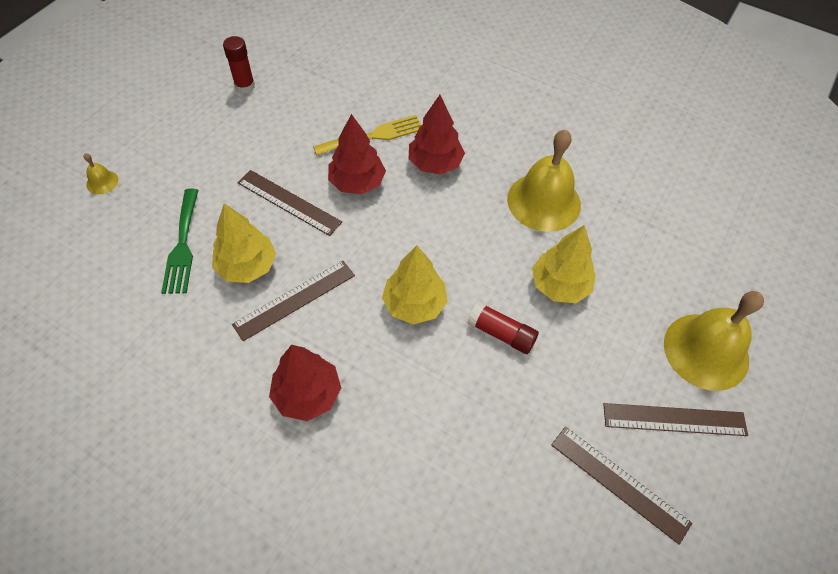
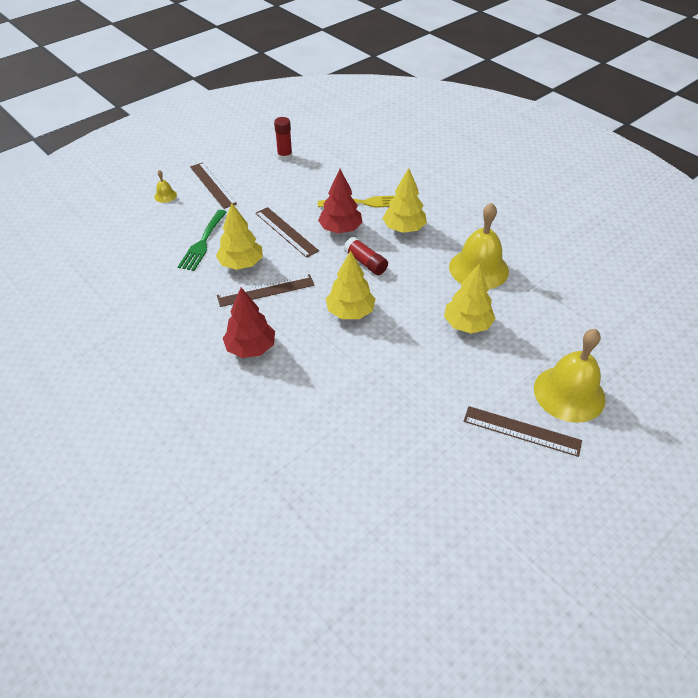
camera: 20 degrees right, 10 degrees down
(435, 164) = (404, 228): red tree -> yellow tree
(501, 333) = (407, 344): red glue stick -> red glue stick (365, 262)
(619, 483) = (458, 459): brown ruler -> brown ruler (213, 185)

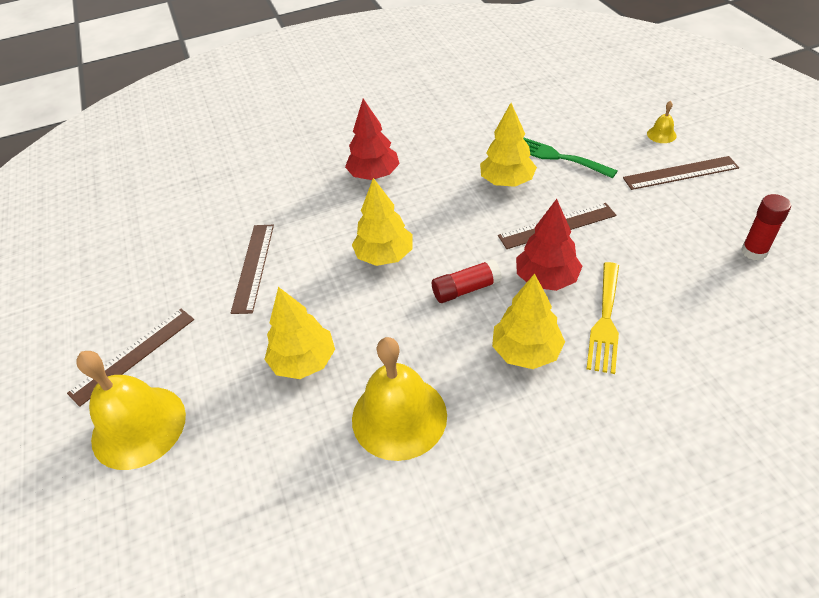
camera: 115 degrees right, 0 degrees up
(266, 290) = (453, 195): brown ruler -> brown ruler (253, 267)

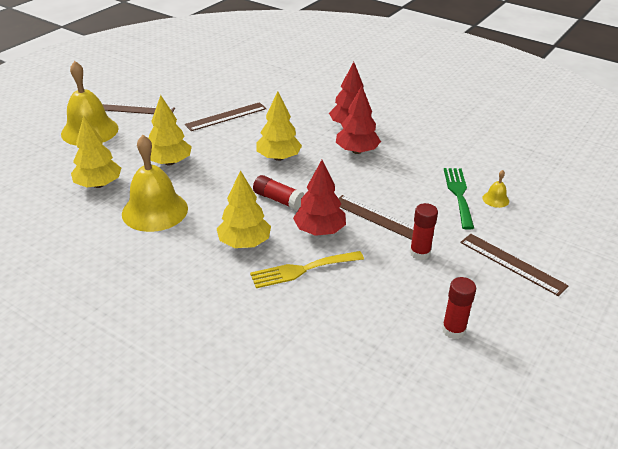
camera: 50 degrees right, 10 degrees down
(426, 190) = (357, 151): none -> red tree
(507, 182) = (403, 181): yellow tree -> yellow tree (98, 185)
(630, 222) = (420, 253): none -> red glue stick
(661, 134) = (553, 239): yellow bell -> yellow bell (495, 199)

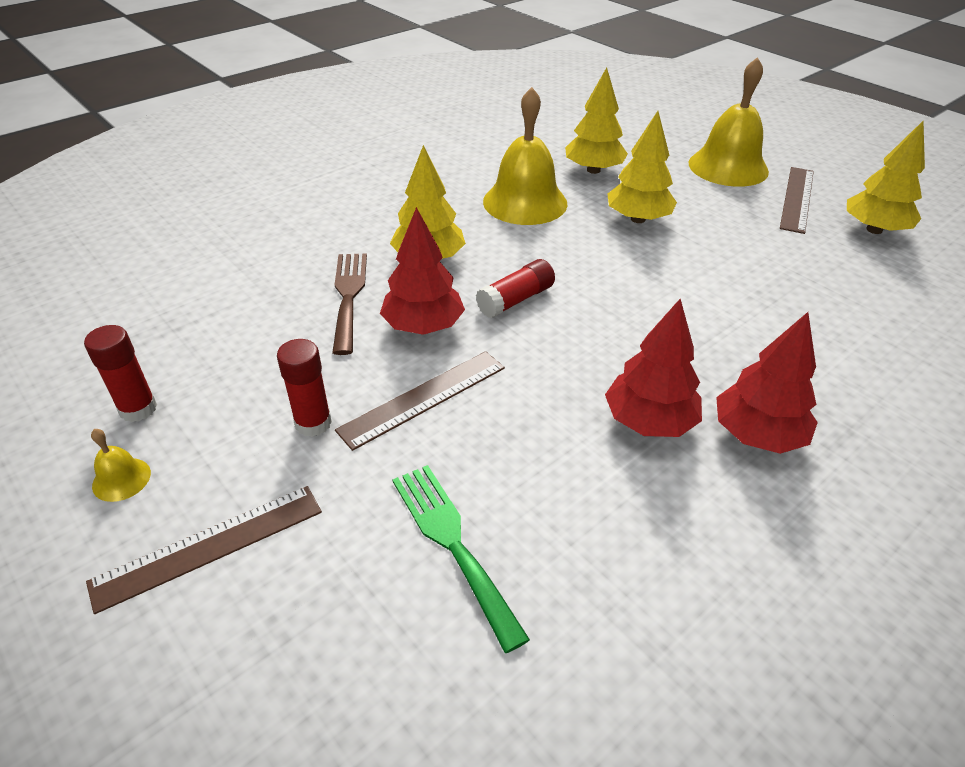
camera: 105 degrees right, 5 degrees up
(226, 117) = (780, 280): brown ruler -> none
(278, 158) = (637, 318): yellow tree -> yellow tree (874, 230)
(302, 270) = (349, 296): yellow fork -> brown fork
(458, 194) = (452, 543): green fork -> green fork turned 135 degrees counterclockwise
(495, 199) = (410, 610): yellow bell -> yellow bell (121, 479)

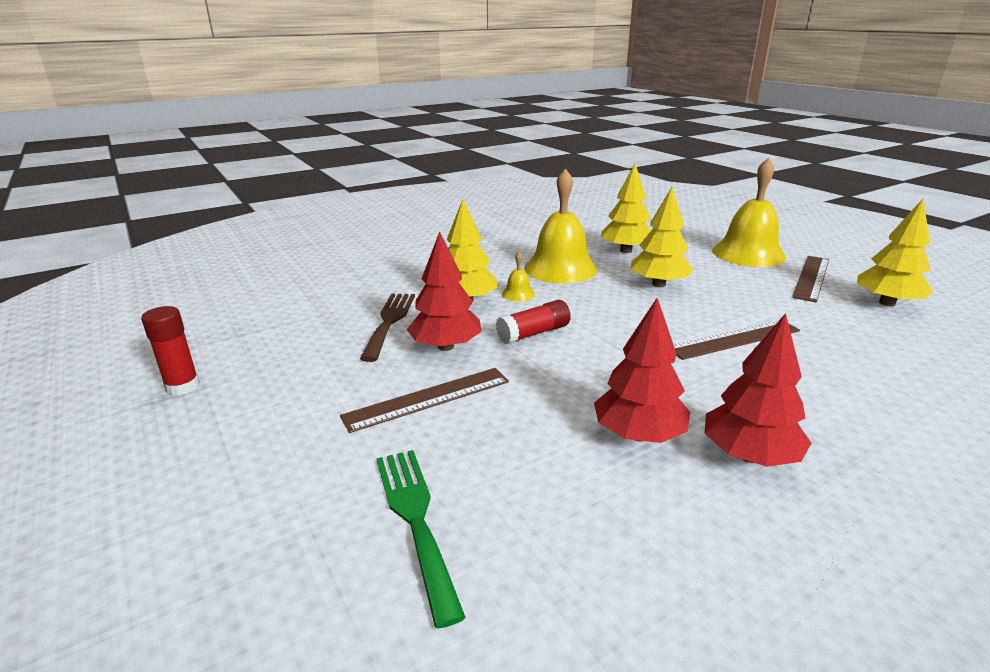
camera: 10 degrees right, 15 degrees down
(121, 479) = (143, 436): yellow bell -> yellow bell (518, 294)
(209, 546) = (191, 496): brown ruler -> brown ruler (734, 339)
(313, 423) = (323, 409): red glue stick -> none

